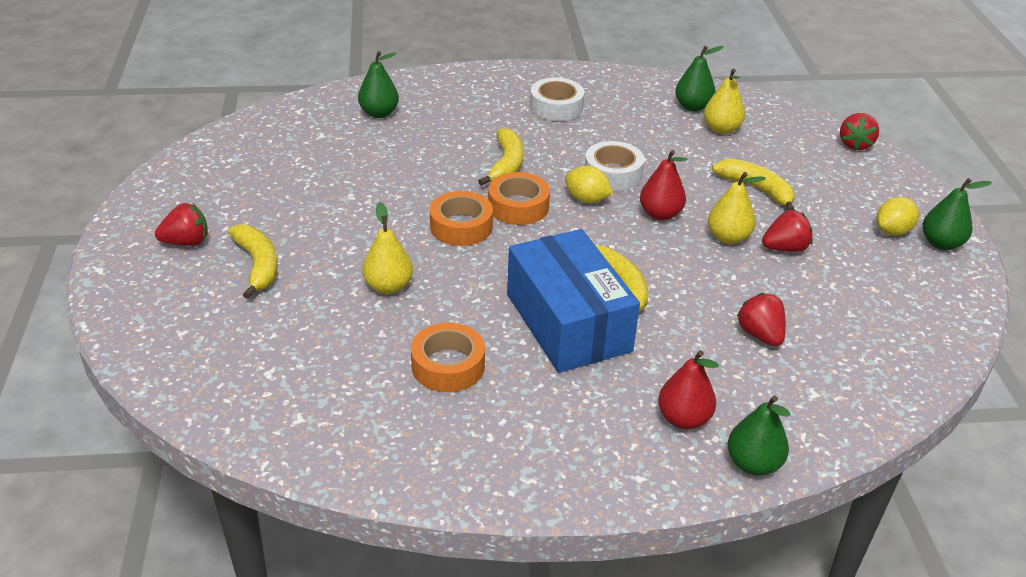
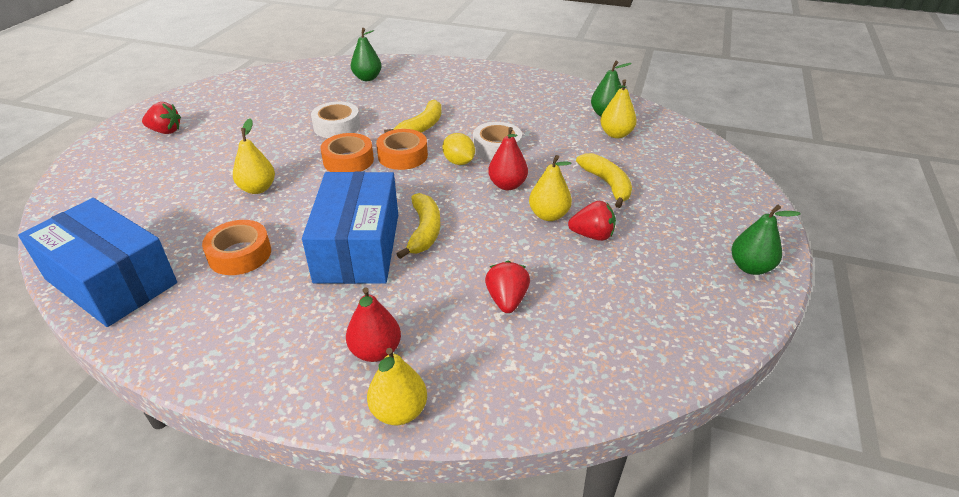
camera: 25 degrees right, 0 degrees up
(258, 265) = (191, 155): yellow banana -> none
(331, 436) = (111, 281): none -> blue box
(556, 107) = (496, 96): white tape -> white tape (337, 126)
(753, 463) = (399, 411): green pear -> yellow pear
(855, 144) = (729, 168): red strawberry -> none
(892, 231) = (708, 245): yellow lemon -> none

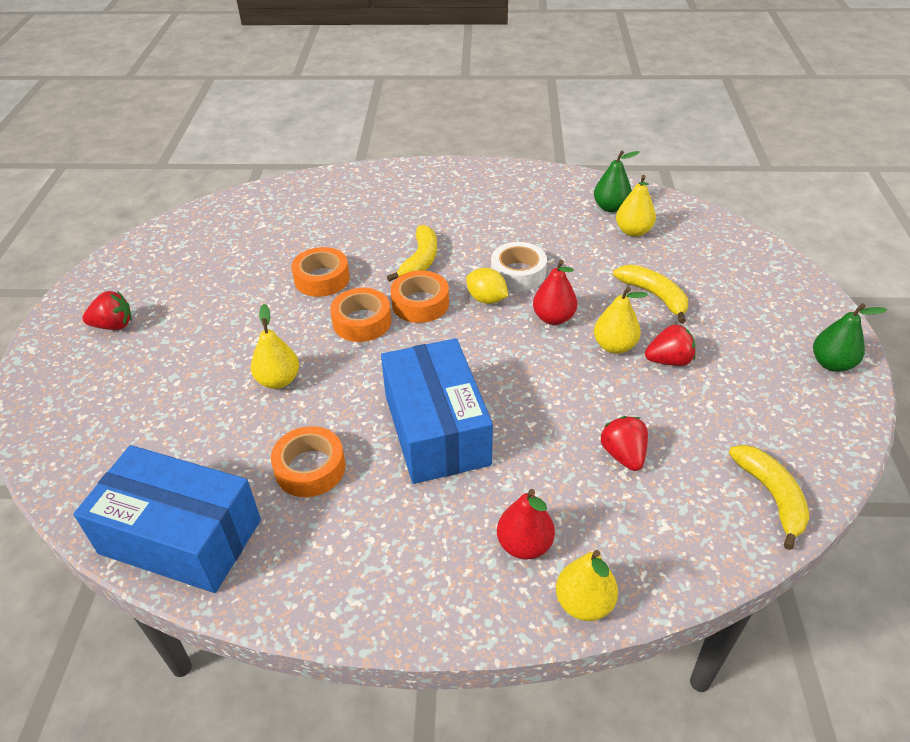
camera: 15 degrees left, 5 degrees up
(337, 126) = (322, 279): white tape -> orange tape
(367, 78) = (319, 205): green pear -> none
(424, 231) = (496, 394): yellow banana -> yellow banana (771, 496)

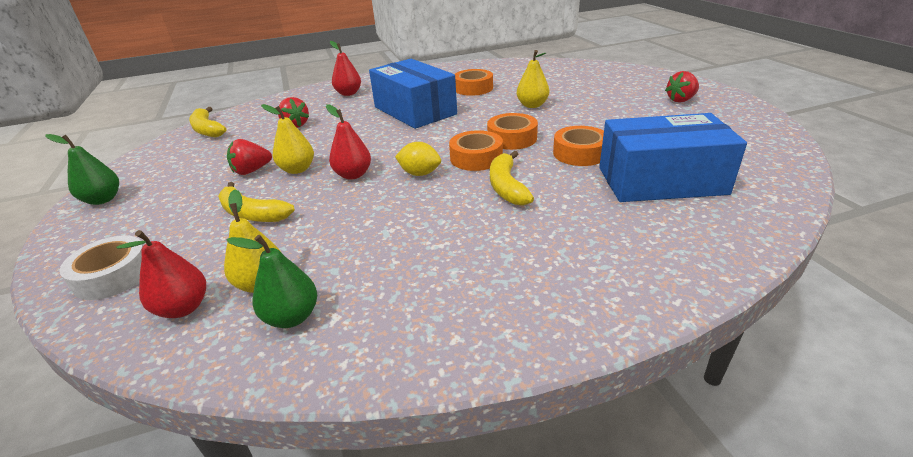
camera: 160 degrees right, 10 degrees down
(180, 537) = (509, 67): blue box -> blue box (661, 181)
(518, 273) = (399, 200): white tape -> white tape (113, 275)
(584, 603) = (317, 88): yellow pear -> none
(683, 229) = (183, 308): none -> red pear

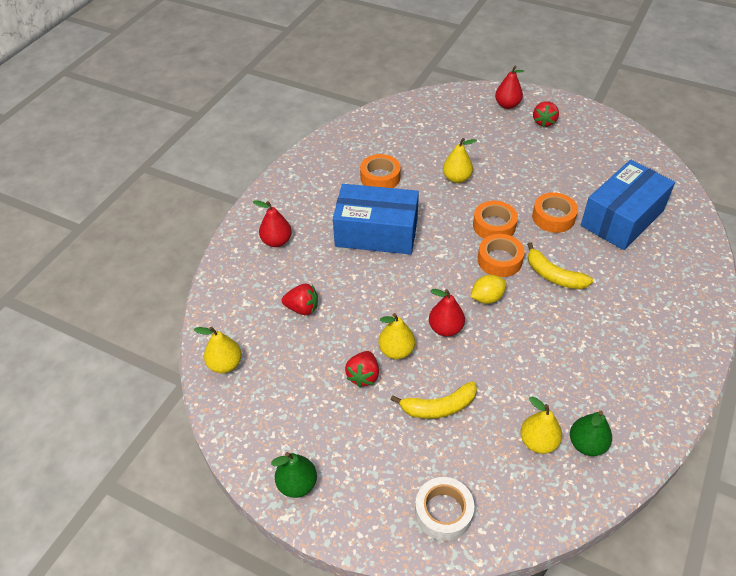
camera: 45 degrees left, 15 degrees up
(183, 308) = (526, 488): red pear -> red pear (507, 105)
(207, 130) = (225, 364): yellow banana -> yellow pear

